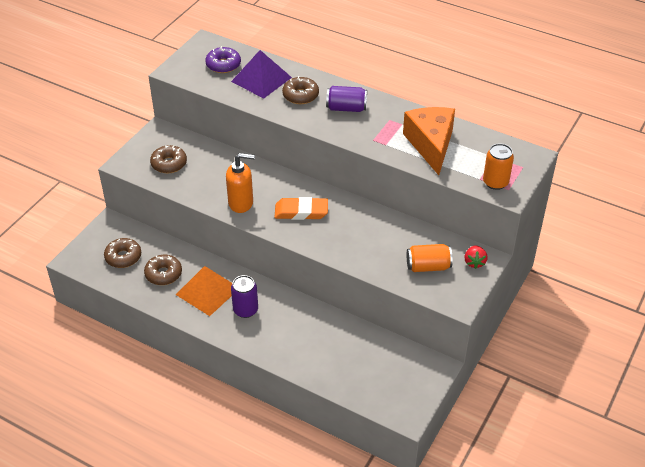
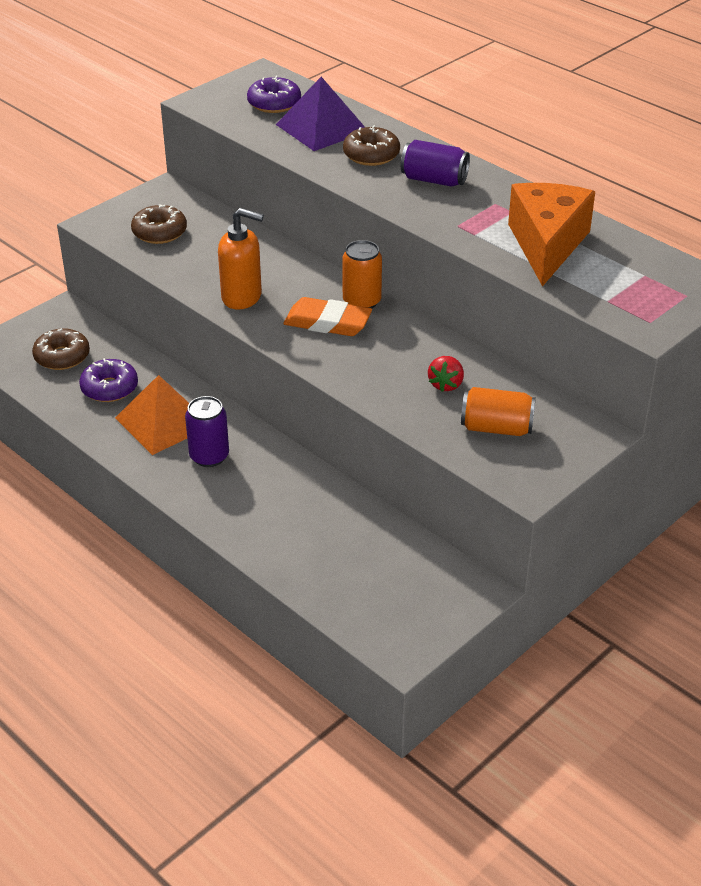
camera: 15 degrees right, 5 degrees down
(163, 274) = (109, 388): brown donut -> purple donut
(474, 262) = (575, 435): red strawberry -> red strawberry (446, 384)
(495, 182) = (632, 309): orange can -> orange can (362, 302)

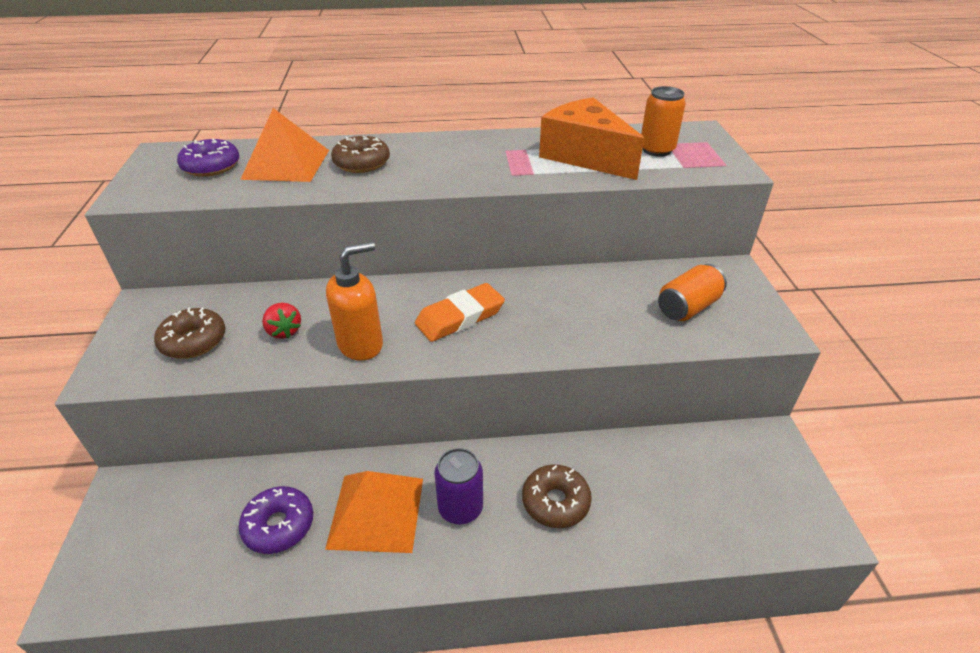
camera: 50 degrees left, 0 degrees up
(62, 357) = (183, 536): brown donut -> brown donut (555, 502)
(322, 127) = (286, 164): purple pyramid -> orange pyramid
(362, 302) = (457, 286): orange can -> orange can (656, 150)
(434, 180) = (438, 156): purple can -> none
(446, 384) = (609, 302): red strawberry -> red strawberry (284, 331)

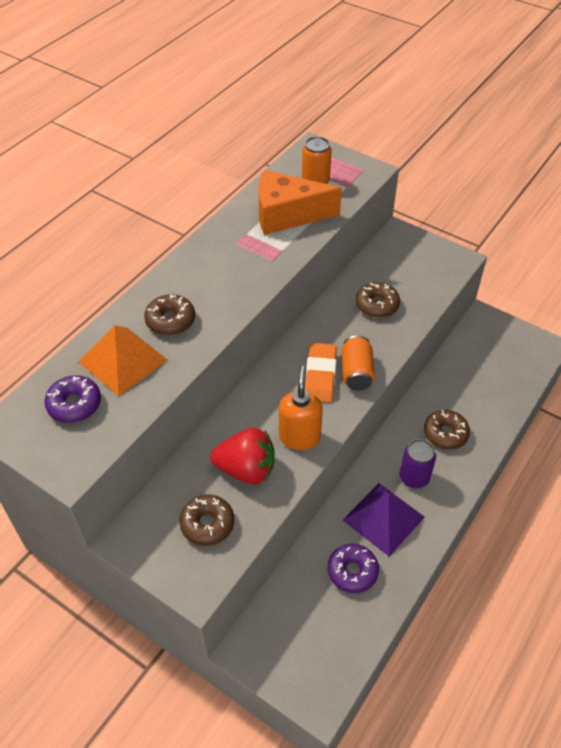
camera: 50 degrees left, 10 degrees up
(284, 331) = (246, 469): red strawberry -> red strawberry, size x1.86
(376, 512) = (383, 518): orange pyramid -> purple pyramid
(609, 306) = (377, 305): none -> brown donut
(687, 307) = (410, 275): orange can -> orange can (356, 372)

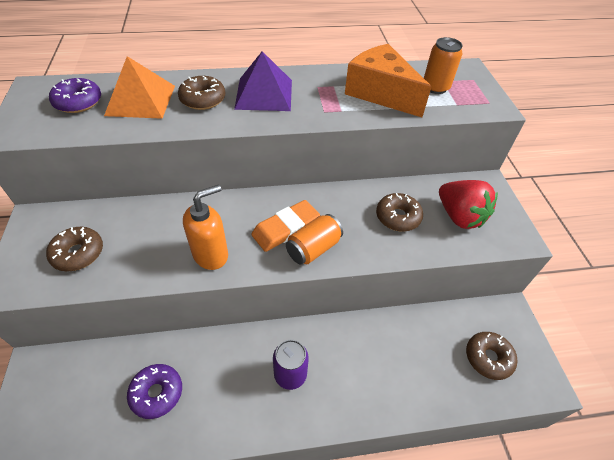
camera: 45 degrees right, 0 degrees up
(246, 469) = (150, 243): red strawberry -> red strawberry (459, 216)
(383, 518) = (229, 380): purple pyramid -> purple pyramid (264, 94)
(445, 434) = (358, 367): brown donut -> brown donut (488, 358)

